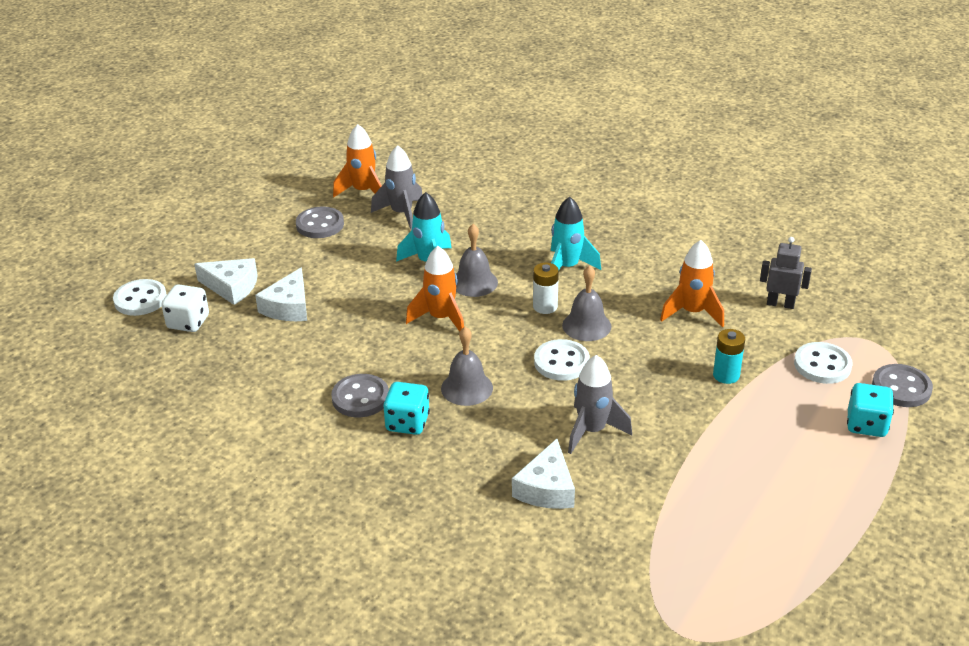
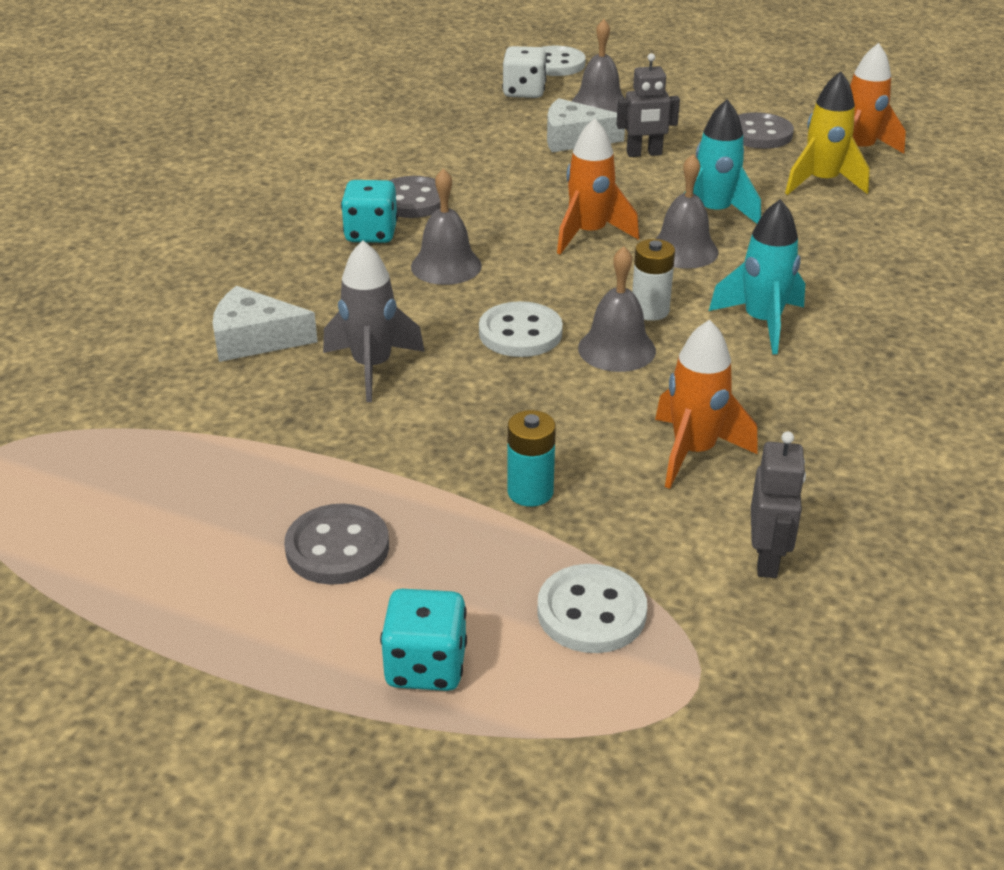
camera: 80 degrees right, 0 degrees up
(232, 287) = (599, 103): white cheese -> grey bell
(329, 278) = (644, 154): none -> grey robot
(401, 214) = (822, 182): grey rocket -> yellow rocket
(901, 388) = (549, 727): grey button -> grey button (337, 548)

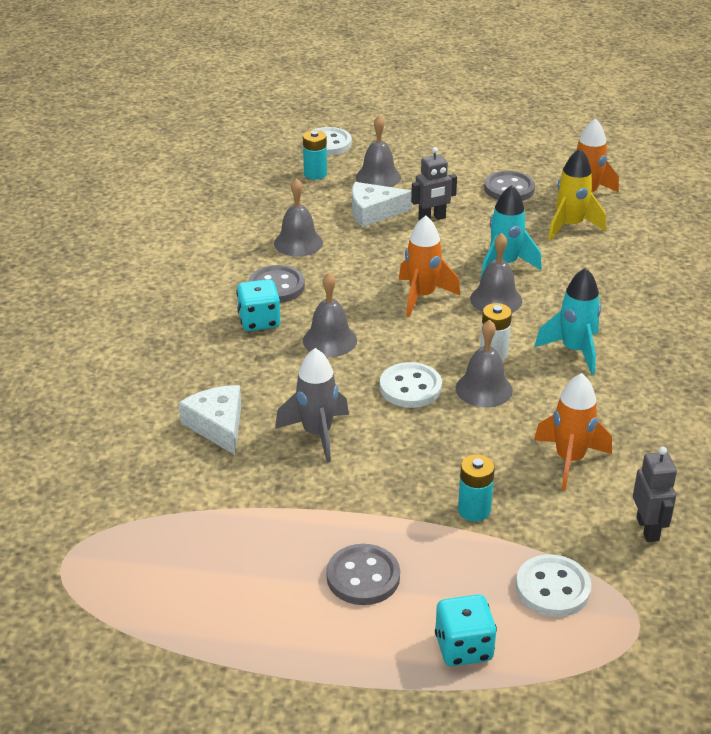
camera: 15 degrees left, 0 degrees up
(255, 339) = (218, 425): white cheese -> white cheese turned 75 degrees clockwise
(464, 159) = (298, 243): none -> grey bell
(524, 92) = (315, 174): white dice -> turquoise battery

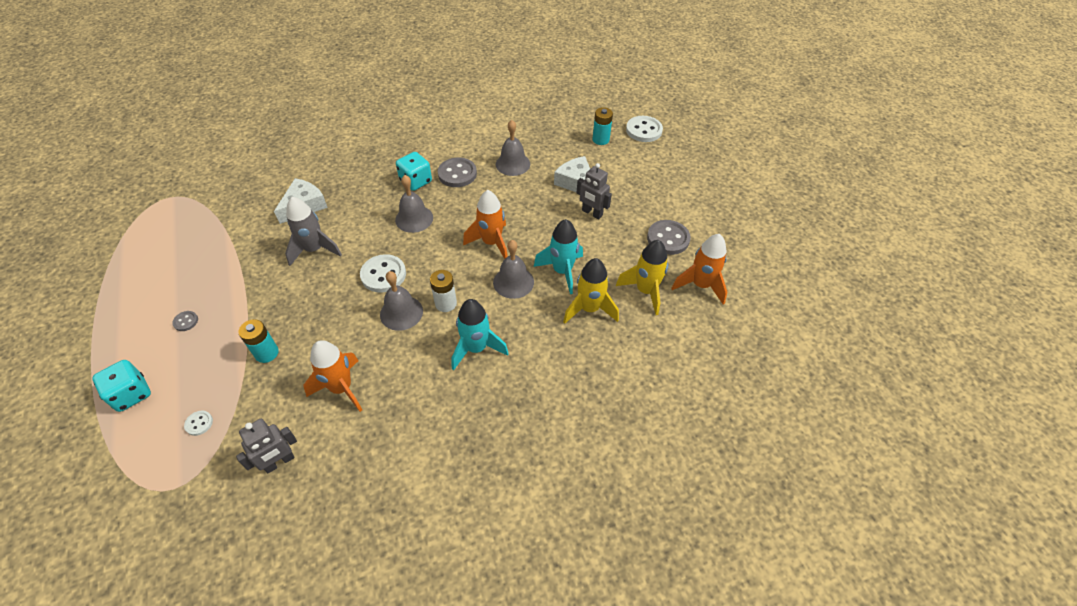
camera: 60 degrees right, 15 degrees up
(363, 577) = (186, 321): grey button -> grey button, size x0.48
(378, 177) = (623, 168): grey bell -> none
(552, 588) = (199, 423): white button -> white button, size x0.48
(570, 265) = (589, 309): none -> yellow rocket

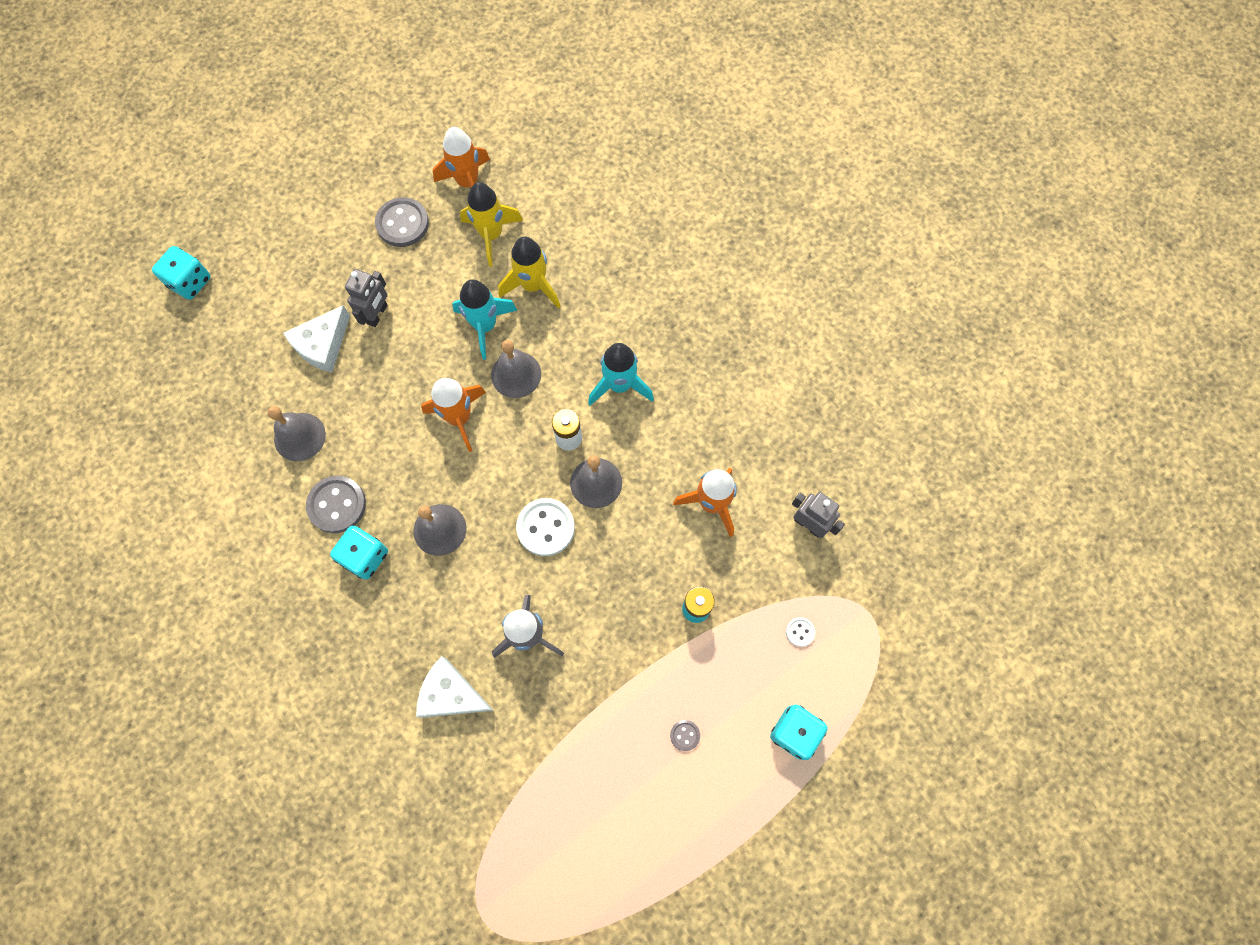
camera: 105 degrees left, 20 degrees up
(600, 139) = (222, 334): turquoise battery -> none
(644, 130) = (190, 282): white button -> turquoise dice

